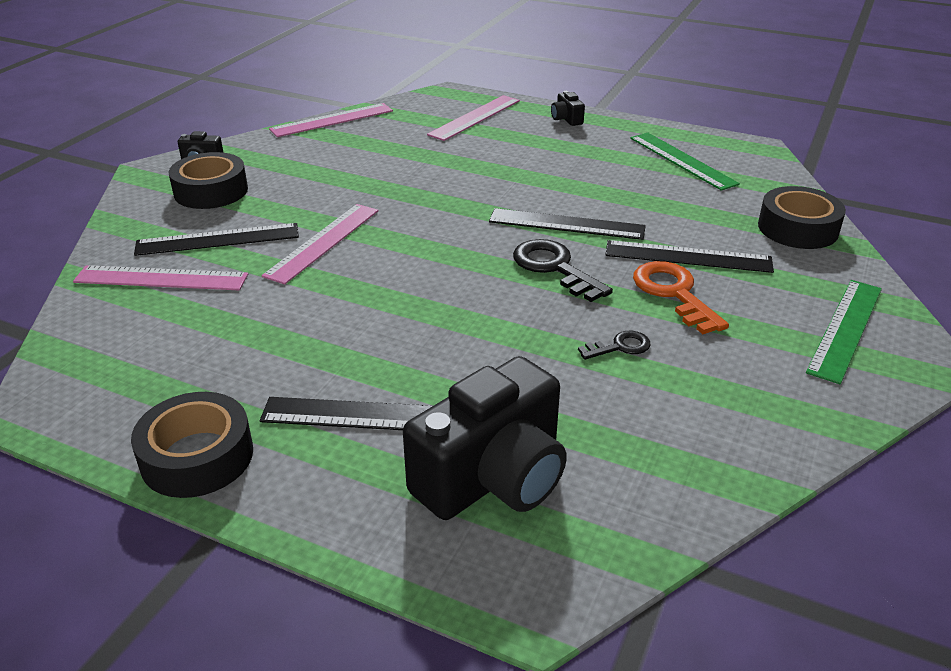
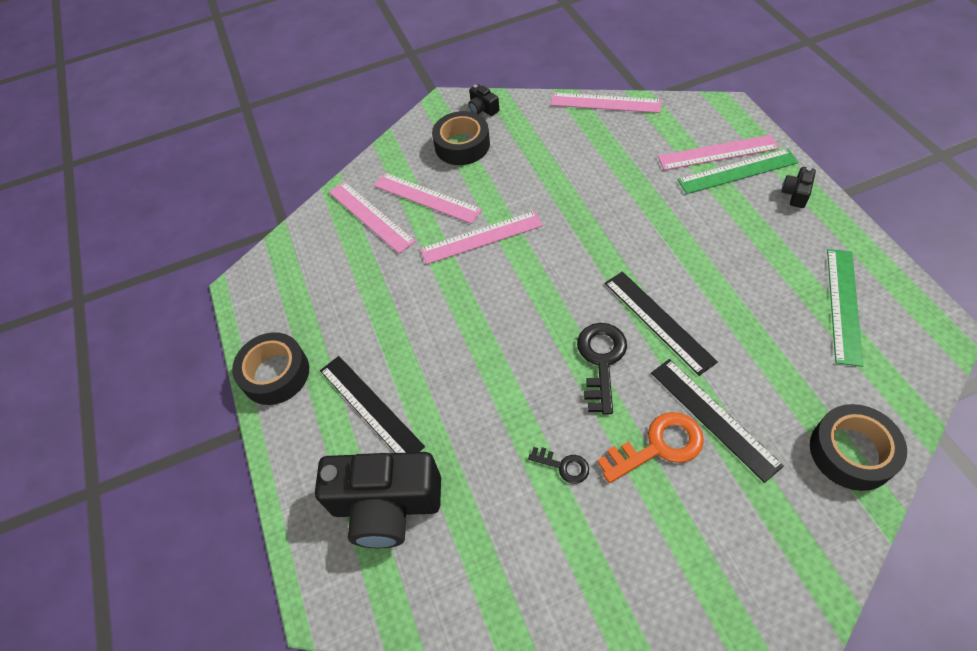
camera: 50 degrees right, 20 degrees up
(218, 239) = (427, 197): black ruler -> pink ruler
(674, 293) = (658, 446): orange key -> orange key turned 45 degrees clockwise
(845, 329) = (750, 580): green ruler -> green ruler (737, 171)

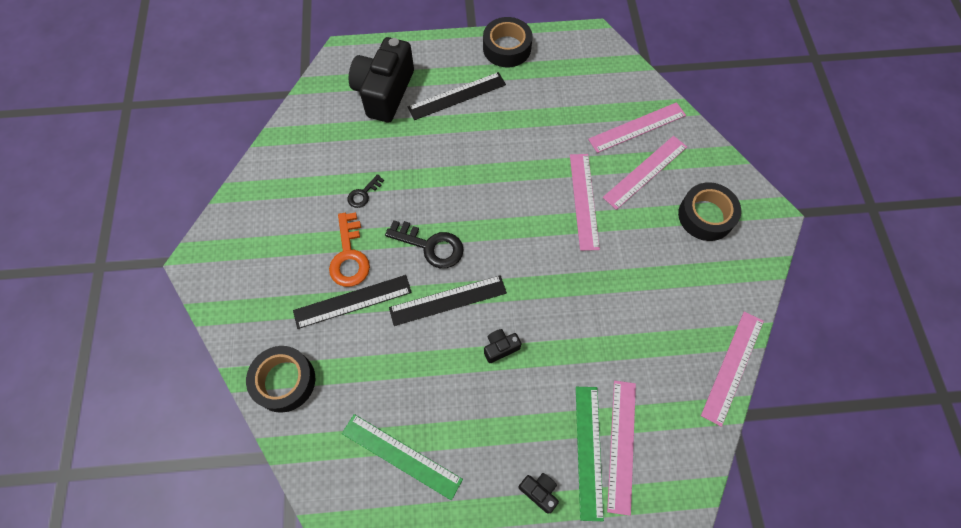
camera: 100 degrees right, 10 degrees up
(483, 109) = (755, 248): black camera -> black camera (500, 348)

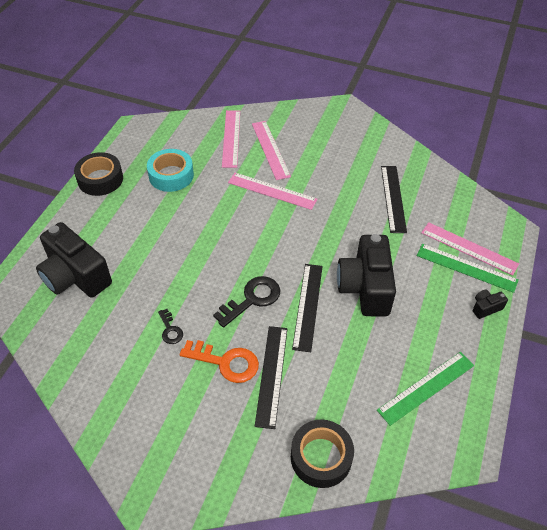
camera: 65 degrees left, 15 degrees down
(457, 96) = (120, 228): black ruler -> black ruler (393, 198)
(500, 348) = (365, 287): black camera -> black camera, size x2.40
(548, 101) = (171, 175): none -> turquoise tape
(705, 216) = (324, 135): black tape -> none
(733, 367) = (438, 170): pink ruler -> none

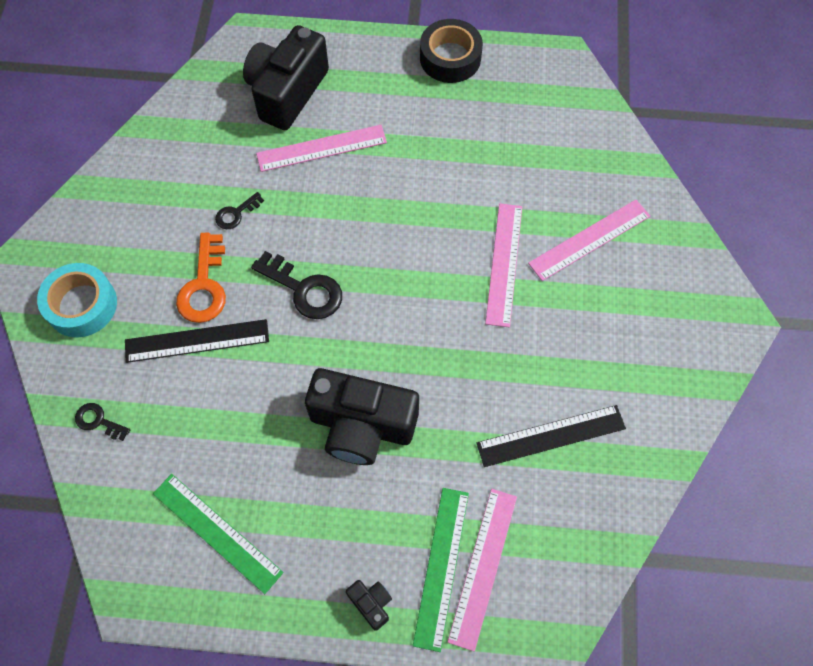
camera: 75 degrees right, 15 degrees up
(171, 175) = (487, 133): turquoise tape -> turquoise tape (82, 305)
(231, 138) = (592, 182): pink ruler -> pink ruler (321, 148)
(307, 306) = (310, 358): black ruler -> none
(321, 457) = (98, 421): black tape -> black key
(365, 287) = (362, 426): black camera -> black camera turned 150 degrees counterclockwise

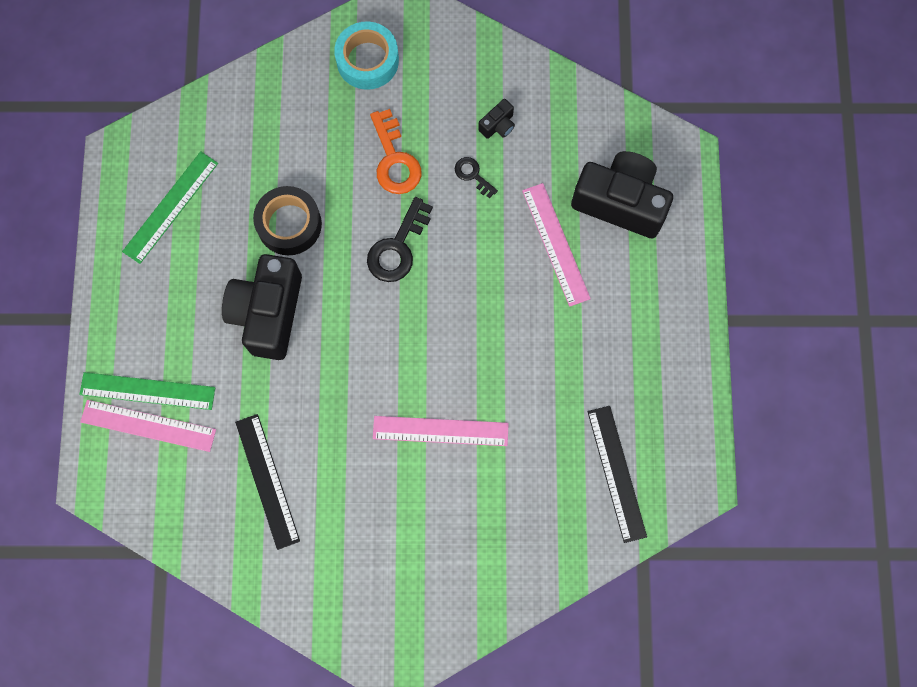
camera: 85 degrees right, 10 degrees up
(98, 421) = (261, 97): black key -> none
(197, 341) = (339, 162): black ruler -> black ruler (616, 473)
(204, 286) = (394, 159): orange key -> orange key turned 105 degrees counterclockwise
(371, 603) = (116, 336): black camera -> black camera (498, 125)
(450, 58) = (686, 362): black tape -> black tape (289, 224)
(589, 240) = (475, 515): pink ruler -> none

